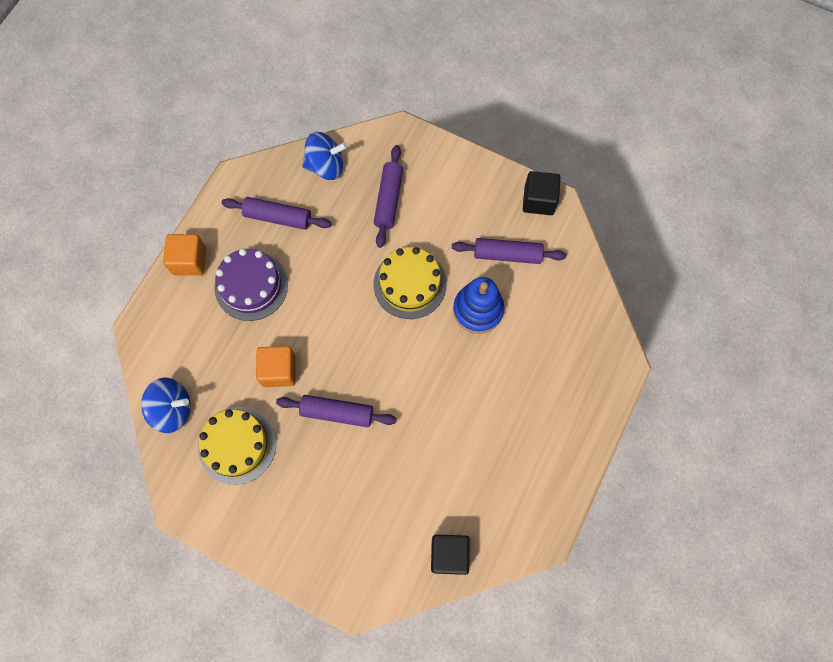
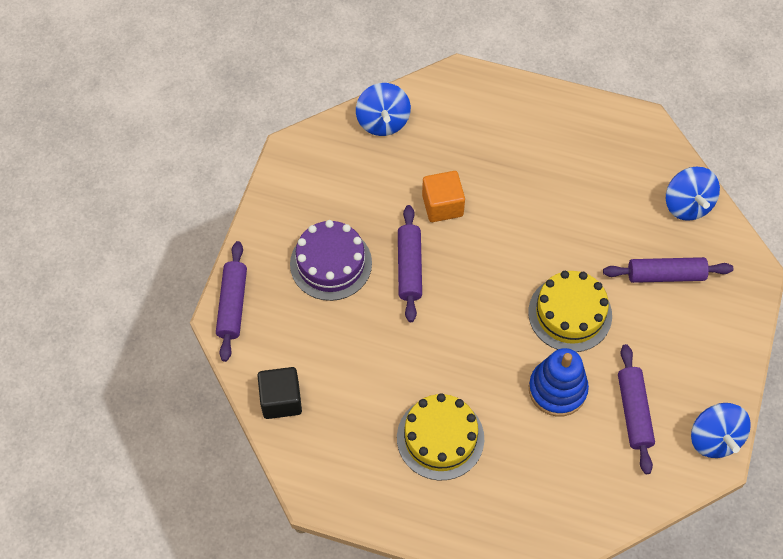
camera: 80 degrees right, 10 degrees down
(189, 261) = (540, 101): orange cube -> none
(237, 445) = (358, 184): yellow cake -> yellow cake (440, 438)
(251, 286) = (528, 162): purple cake -> purple cake (331, 263)
(278, 217) = (612, 170): purple rolling pin -> purple rolling pin (232, 305)
(538, 200) = (714, 438): black cube -> blue spinning top

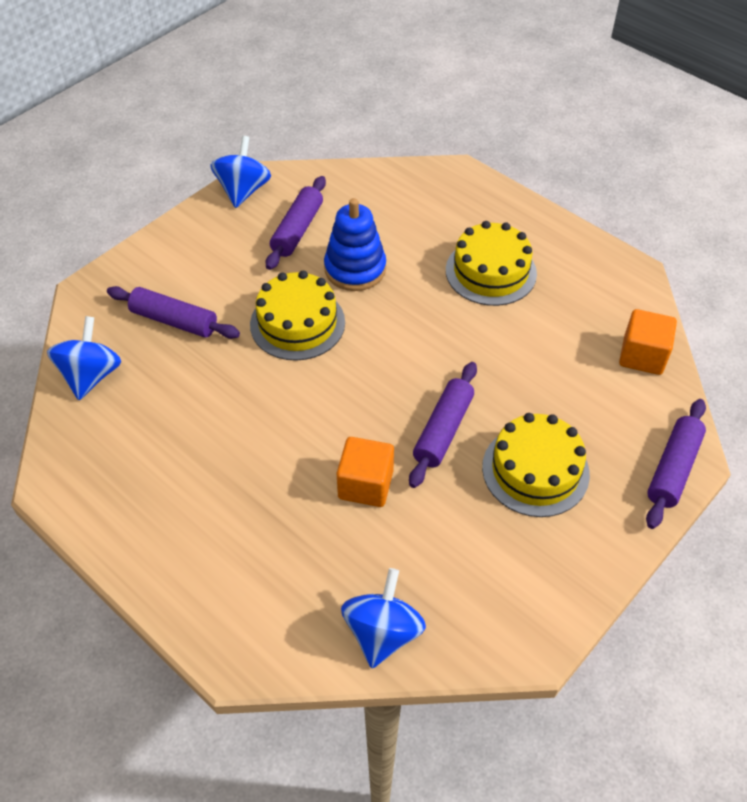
camera: 155 degrees left, 10 degrees down
(281, 400) = (642, 356): black cube -> orange cube
(331, 263) = (535, 470): purple cake -> yellow cake

